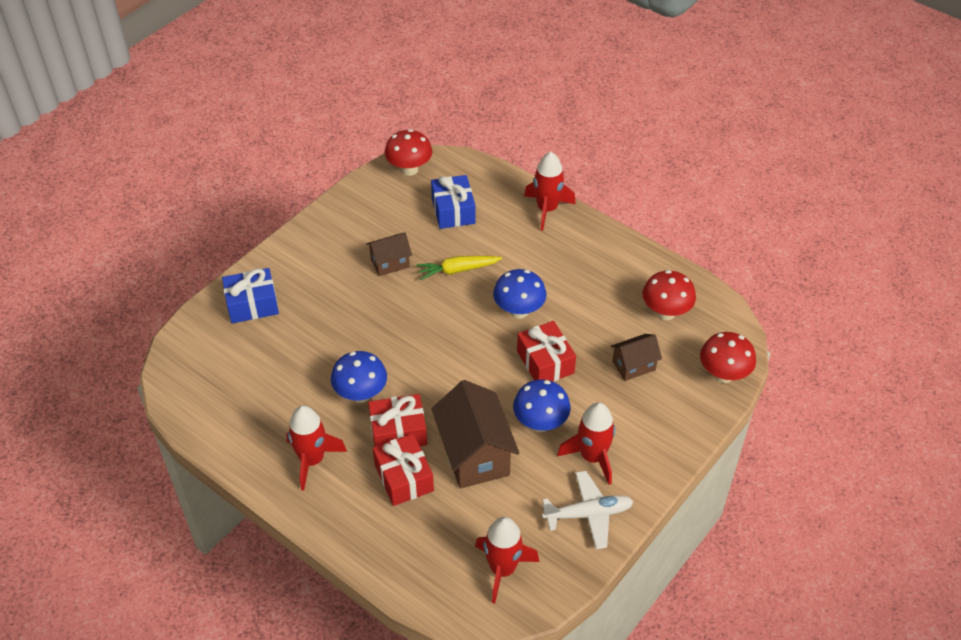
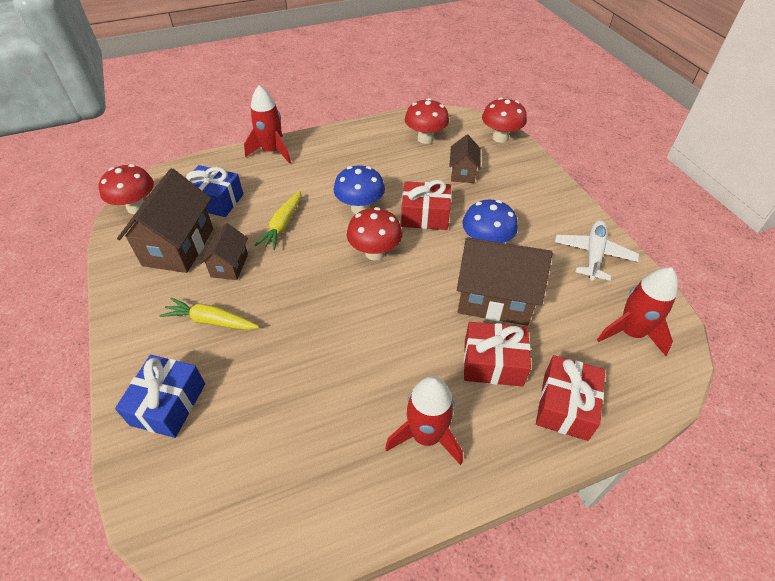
camera: 60 degrees left, 0 degrees up
(331, 285) = (211, 321): none -> yellow carrot
(361, 394) = (368, 355): blue mushroom -> none
(387, 221) = (178, 247): none -> brown house
(398, 432) = (435, 344): red gift -> red gift (565, 406)
(470, 348) = (375, 253): none -> red mushroom
(592, 457) = (537, 229): red rocket -> none

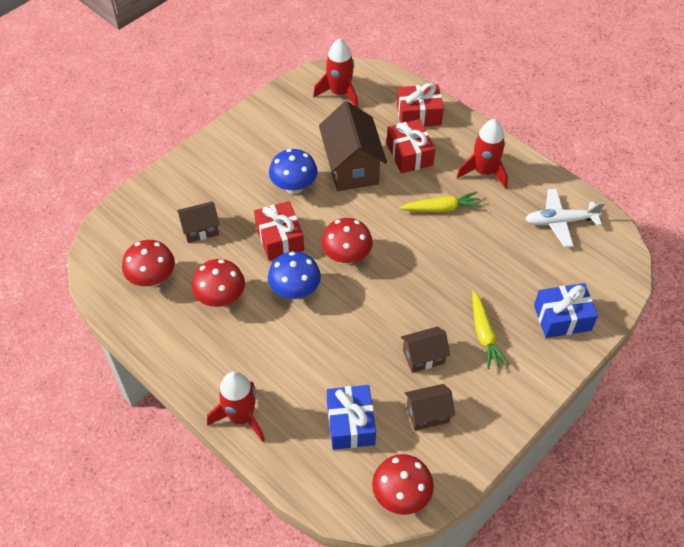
camera: 115 degrees left, 5 degrees up
(178, 247) = (427, 414): brown house -> brown house, size x0.55
(282, 225) = (351, 342): yellow carrot -> yellow carrot (441, 208)
(500, 138) = (124, 216): red mushroom -> red mushroom (221, 299)
(593, 254) = (270, 121): white plane -> white plane (559, 222)

